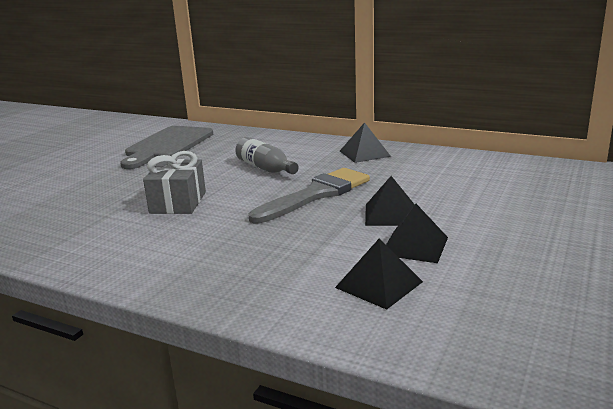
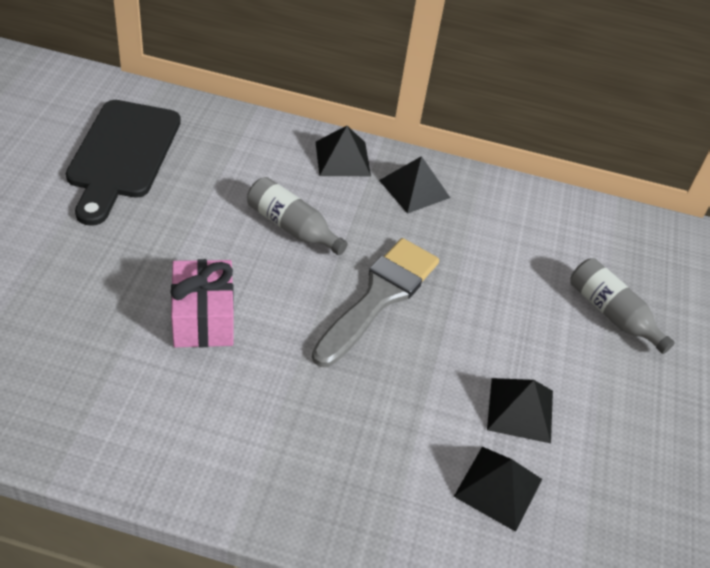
camera: 20 degrees left, 25 degrees up
(167, 145) = (122, 155): grey cutting board -> black cutting board
(178, 202) = (203, 318): grey gift -> pink gift
(390, 214) = (480, 343): black pyramid -> black pyramid (342, 158)
(513, 202) = (612, 314): none -> grey bottle

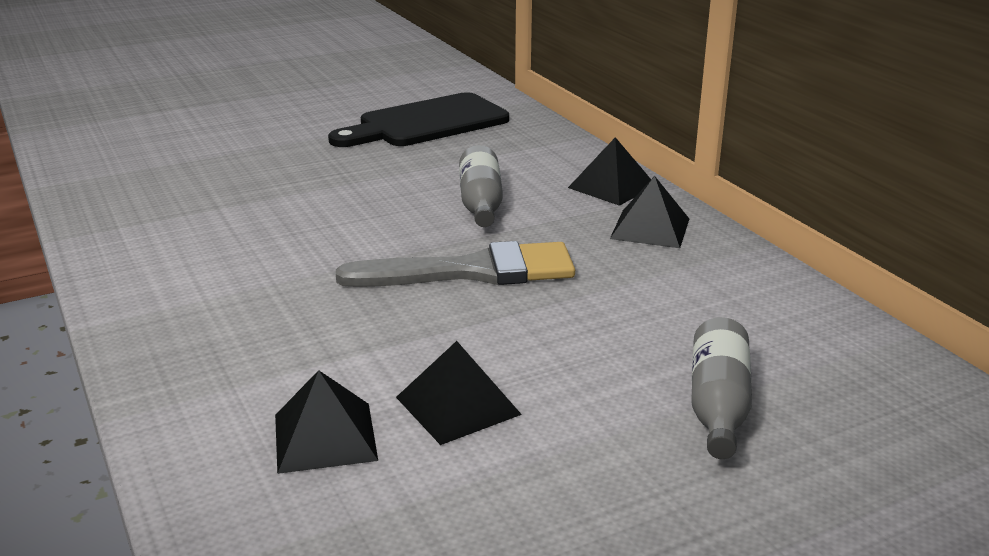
camera: 55 degrees right, 20 degrees down
(203, 318) = (308, 217): pink gift -> none

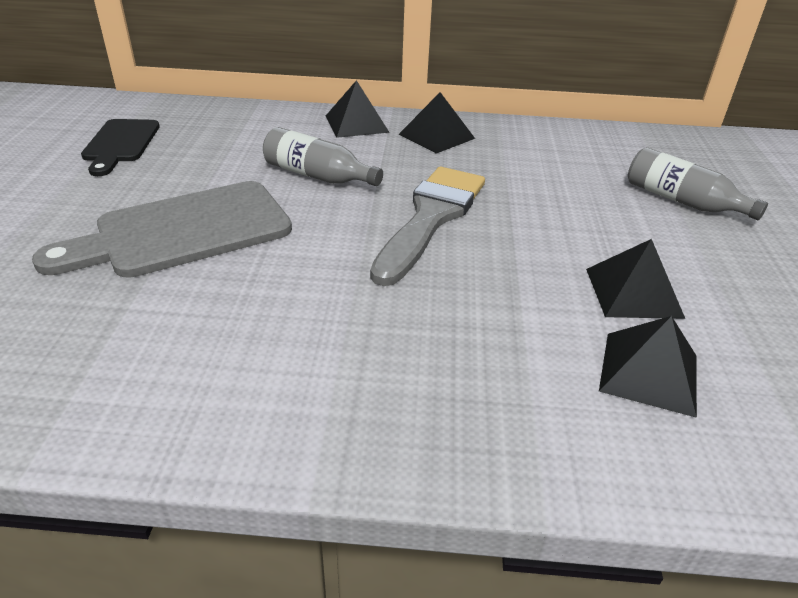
camera: 60 degrees left, 10 degrees up
(328, 189) = (183, 231): none -> grey cutting board
(426, 123) = (120, 144): black cutting board -> black cutting board, size x0.61

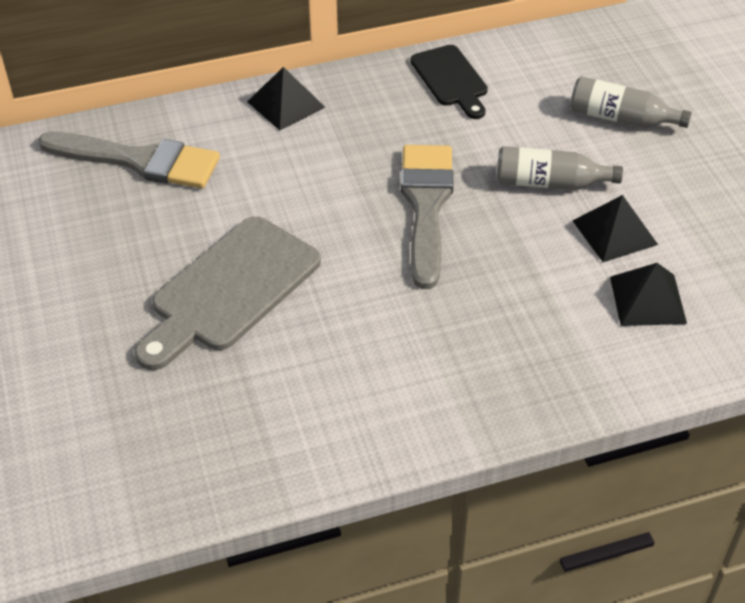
camera: 20 degrees left, 10 degrees up
(120, 144) = (76, 206): black cutting board -> black cutting board (451, 79)
(202, 129) = (140, 161): none -> grey brush
(318, 176) = (297, 187): grey bottle -> grey bottle (549, 183)
(436, 136) = (373, 98): black pyramid -> none

